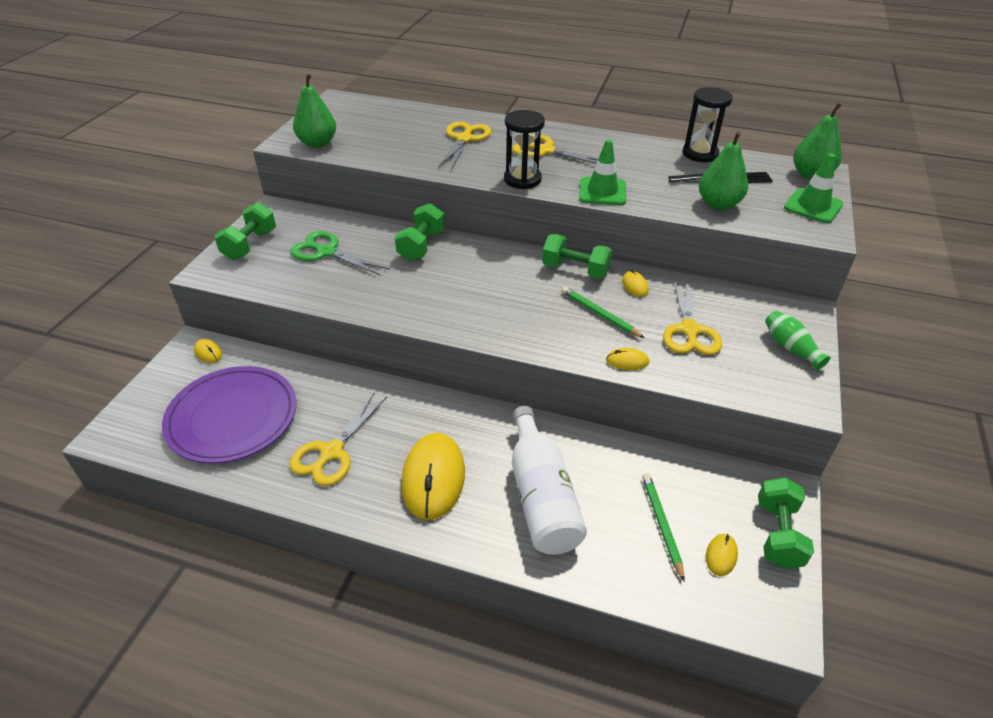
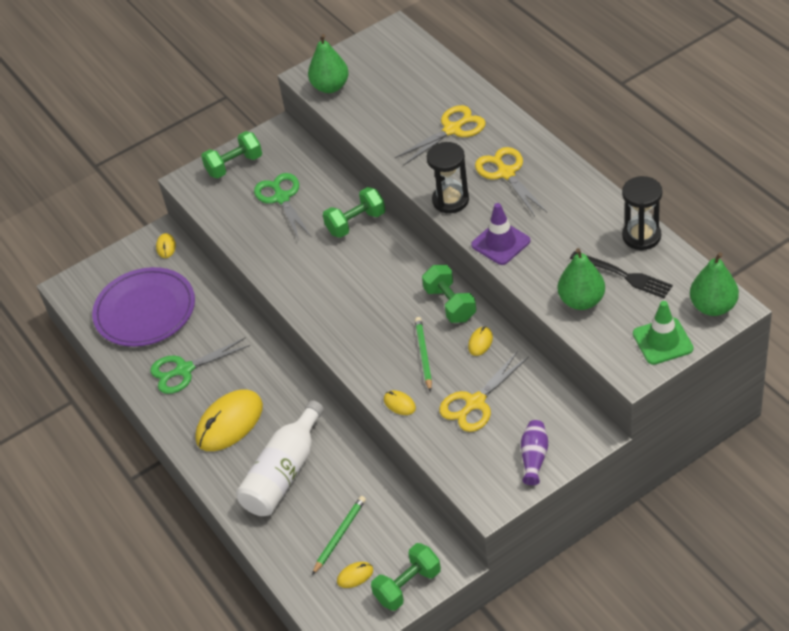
camera: 45 degrees right, 5 degrees up
(331, 452) = (184, 370): yellow scissors -> green scissors
(602, 191) = (500, 243): green traffic cone -> purple traffic cone
(790, 348) = (534, 457): green vase -> purple vase

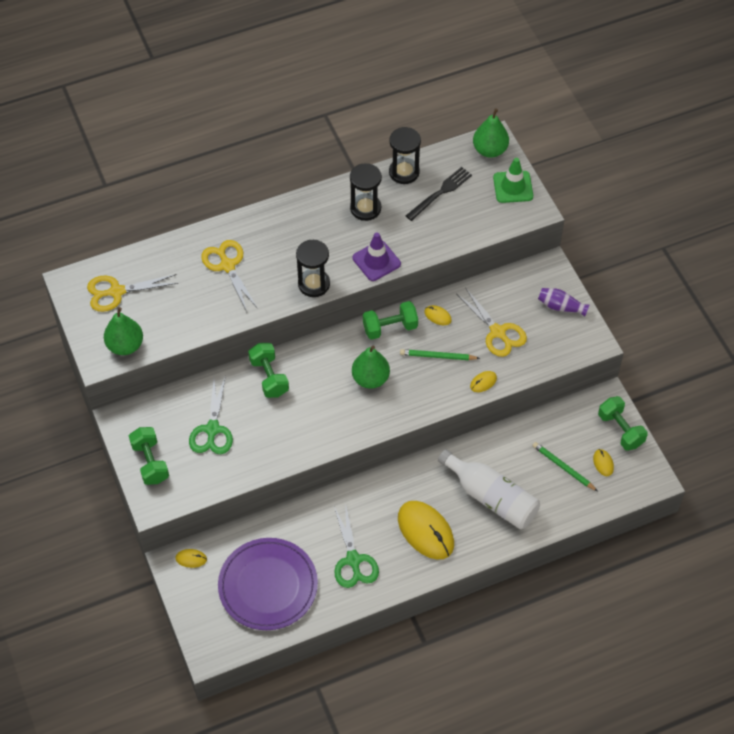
camera: 85 degrees left, 10 degrees up
(282, 198) = (212, 429): green scissors -> green scissors turned 75 degrees counterclockwise
(506, 173) = (298, 240): yellow scissors -> yellow scissors (116, 292)
(573, 216) = (365, 208): none -> black hourglass
(581, 301) = (457, 224): green pear -> green pear (370, 379)

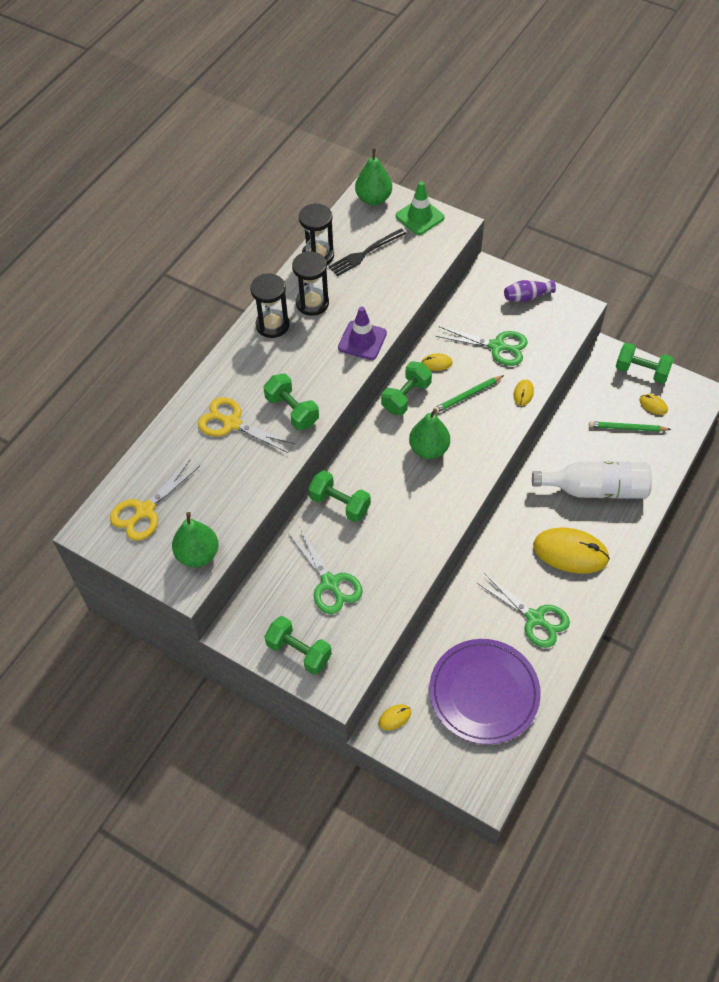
camera: 35 degrees left, 0 degrees up
(277, 283) = (292, 411): none -> green dumbbell
(314, 284) = (325, 392): black hourglass -> black hourglass (272, 325)
(441, 192) = (364, 254): black fork -> black fork turned 135 degrees counterclockwise
(498, 332) = (497, 346): yellow scissors -> green scissors

